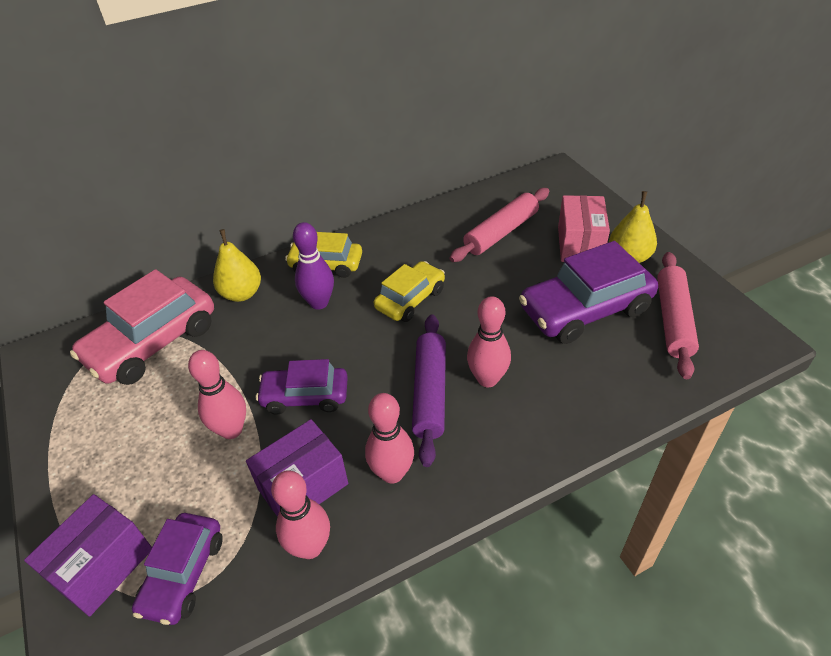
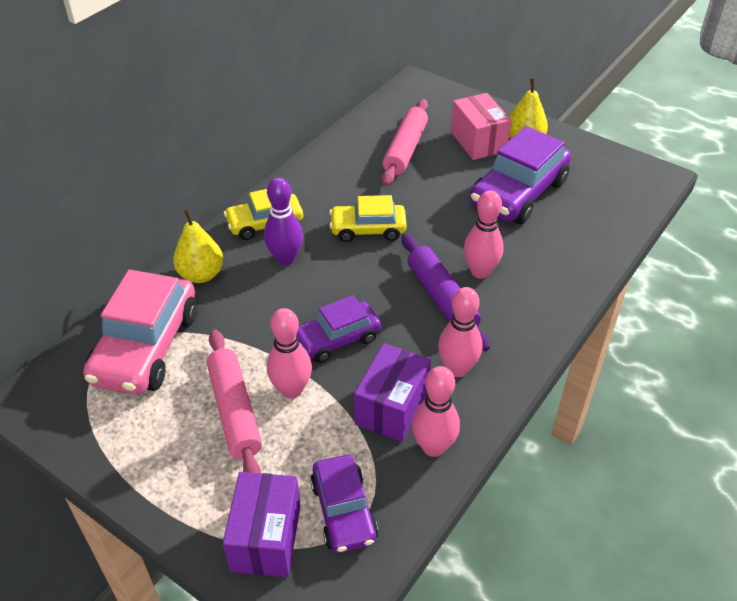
camera: 30 degrees left, 0 degrees up
(410, 299) = (368, 229): yellow car -> yellow car turned 105 degrees counterclockwise
(673, 320) = (588, 180): pink rolling pin -> pink rolling pin (235, 411)

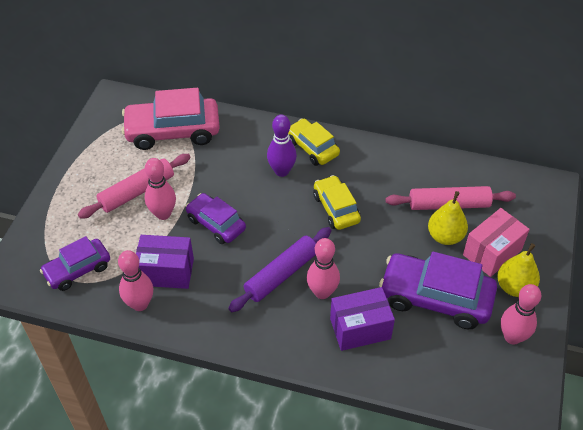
camera: 70 degrees right, 5 degrees up
(201, 274) = (246, 133): yellow pear -> yellow pear (445, 236)
(266, 538) = (50, 238): purple box -> purple box (360, 328)
(457, 369) = (214, 301): pink bowling pin -> pink bowling pin (512, 337)

